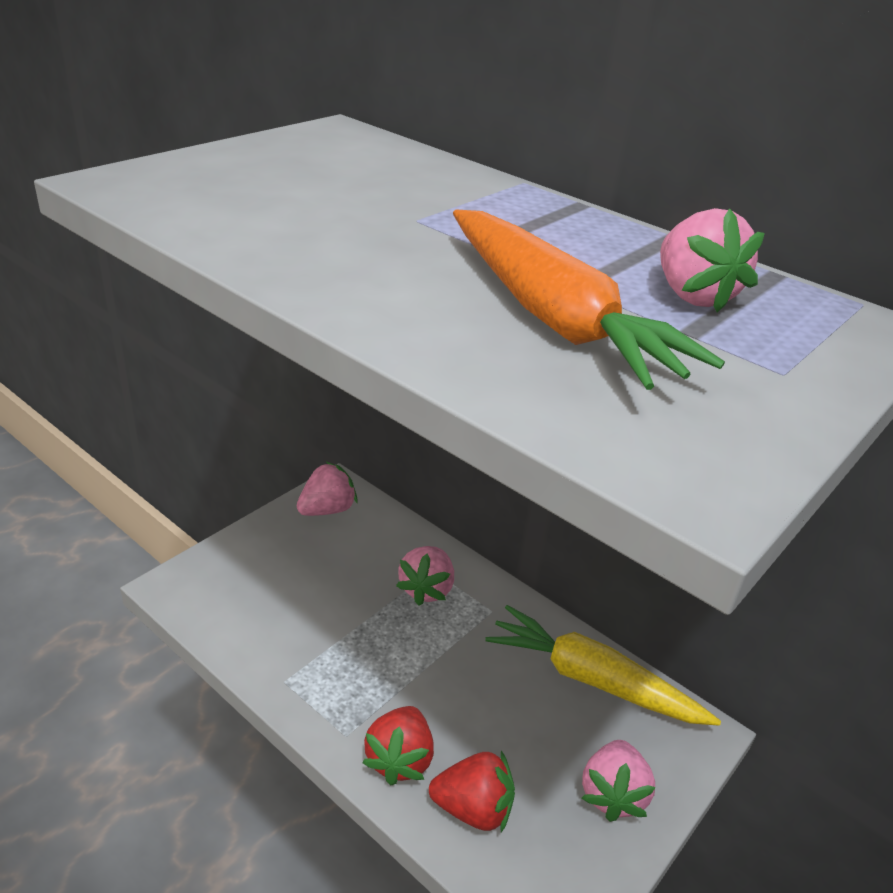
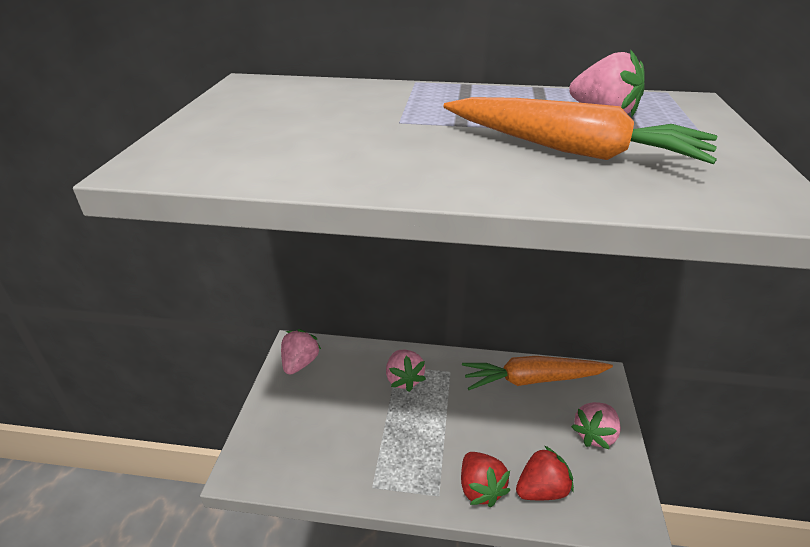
camera: 30 degrees left, 0 degrees up
(592, 679) = (532, 380): yellow carrot -> orange carrot
(612, 794) = (594, 434): pink strawberry -> pink strawberry turned 60 degrees clockwise

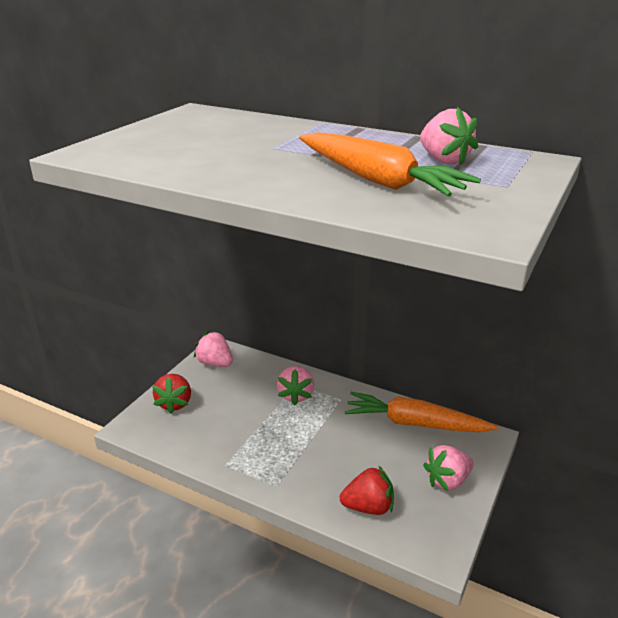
camera: 20 degrees right, 5 degrees down
(300, 363) = (215, 363): pink strawberry -> pink strawberry turned 90 degrees counterclockwise
(480, 488) = (314, 491): red strawberry -> red strawberry (174, 403)

